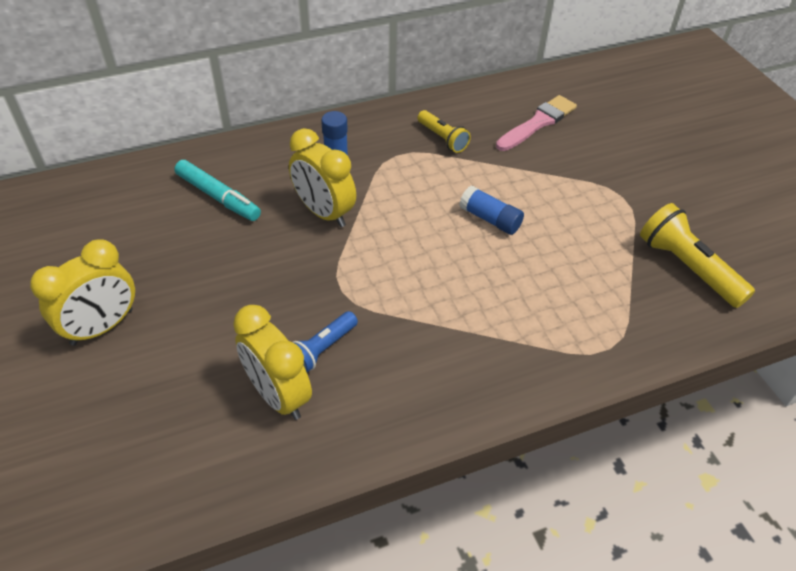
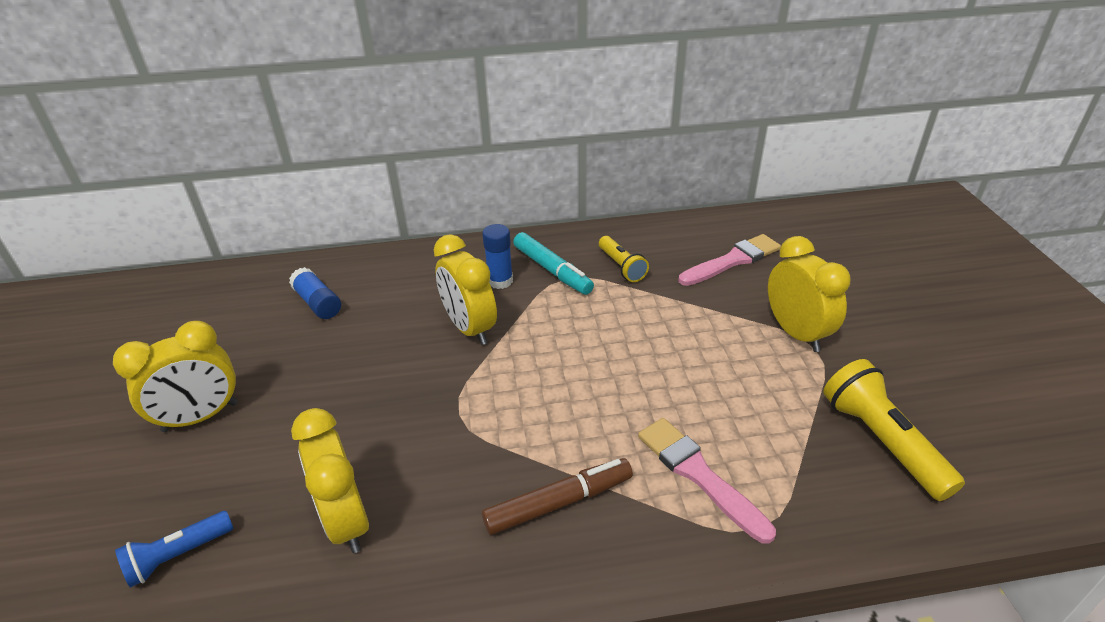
camera: 15 degrees right, 10 degrees down
(218, 197) = (369, 301): turquoise marker -> turquoise marker (552, 270)
(322, 349) = (414, 475): blue flashlight -> blue flashlight (178, 555)
(451, 353) = (559, 503): none -> brown marker
(490, 219) = (649, 356): blue glue stick -> blue glue stick (318, 303)
(555, 314) = (698, 474): none -> pink brush
(605, 184) = (796, 333): none -> yellow clock

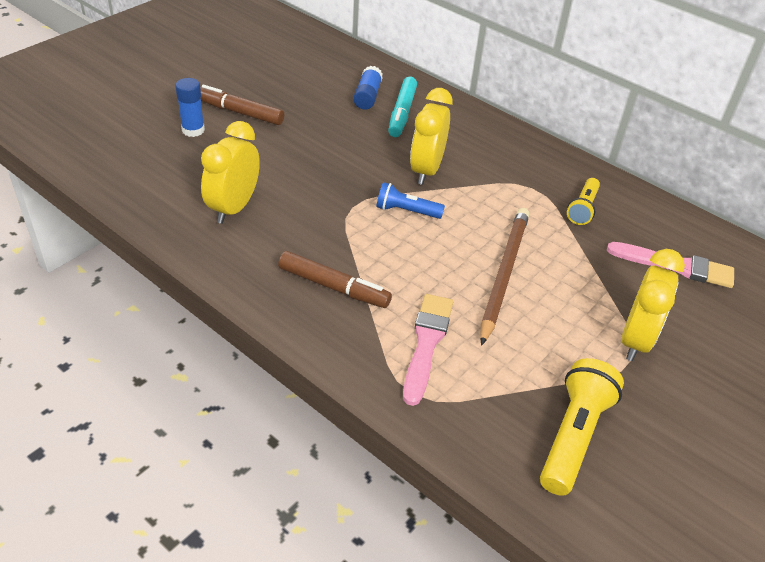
camera: 45 degrees right, 5 degrees up
(178, 555) = (157, 164): blue flashlight -> blue flashlight (406, 211)
(200, 417) = (239, 112): yellow clock -> brown marker
(500, 281) = (487, 158): blue glue stick -> blue glue stick (193, 130)
(552, 270) = (530, 176): turquoise marker -> turquoise marker (402, 113)
(654, 363) = (503, 274): none -> brown pencil

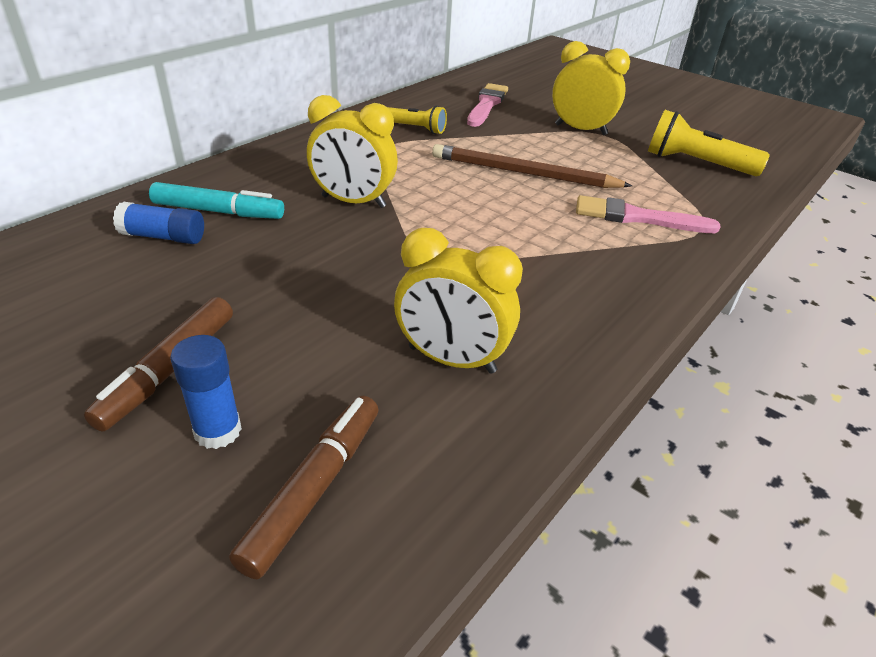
camera: 90 degrees left, 5 degrees down
(333, 287) = (584, 270): brown marker -> brown marker (314, 489)
(406, 211) = (435, 218): blue flashlight -> none

